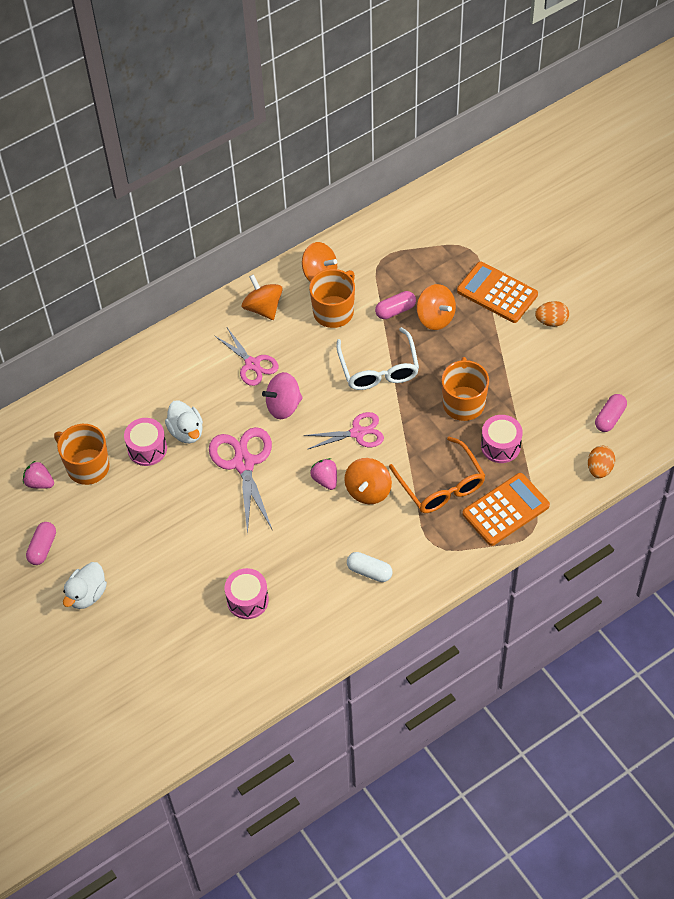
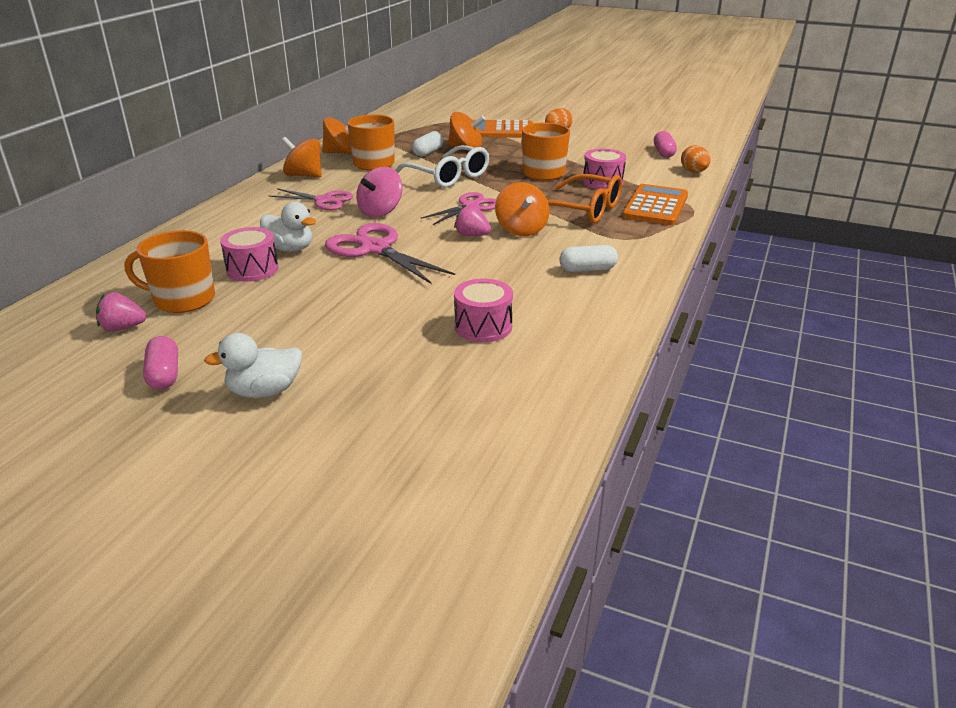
camera: 35 degrees left, 25 degrees down
(87, 594) = (265, 391): white duck -> white duck turned 75 degrees clockwise
(395, 310) = (428, 152): pink capsule -> white capsule

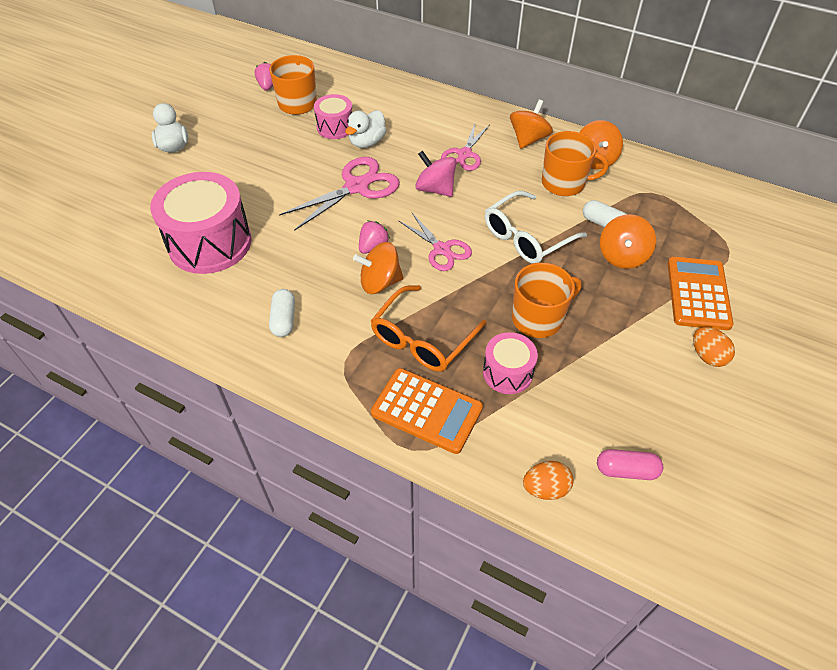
camera: 95 degrees right, 20 degrees up
(164, 375) = (208, 109): pink capsule -> none
(483, 327) = (210, 243): pink drum -> pink drum, size x1.90

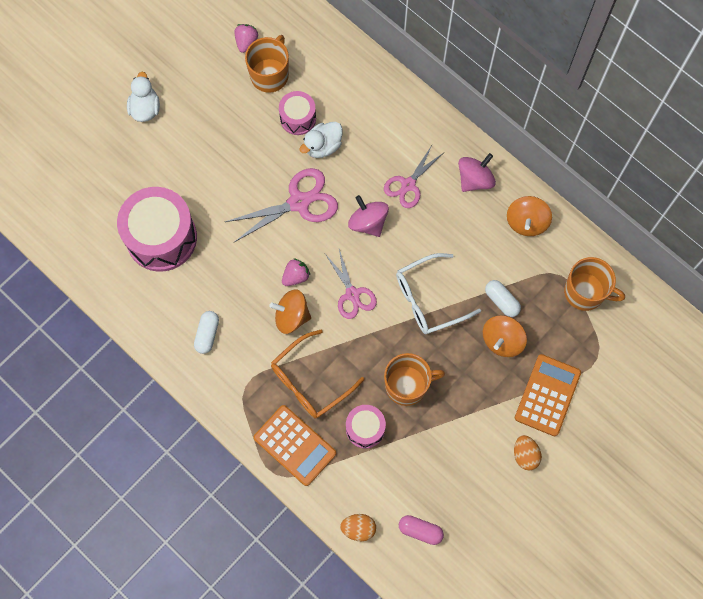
camera: 15 degrees right, 20 degrees up
(528, 139) = (475, 179): orange spinning top -> pink spinning top
(564, 183) = (486, 244): orange mug -> orange mug (585, 292)

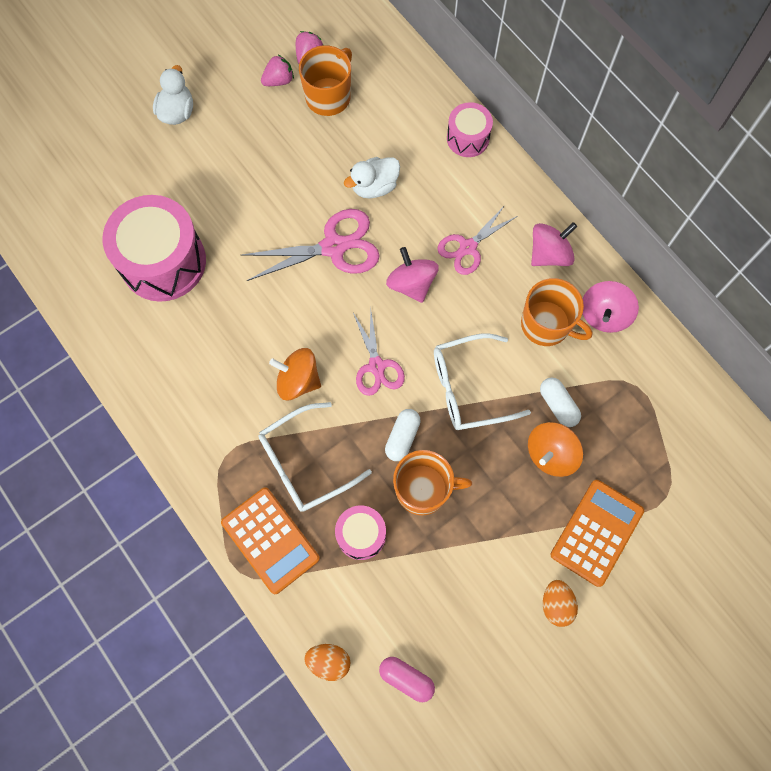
camera: 10 degrees right, 0 degrees up
(207, 334) = (192, 385): white capsule -> white capsule (402, 437)
(296, 276) = (312, 333): pink strawberry -> pink strawberry (279, 80)
(298, 118) = (351, 150): pink drum -> pink drum (468, 138)
(310, 381) = (304, 463): orange glasses -> white glasses
(526, 222) = (604, 315): orange spinning top -> pink spinning top
(585, 292) = (664, 412): orange mug -> orange mug (546, 324)

